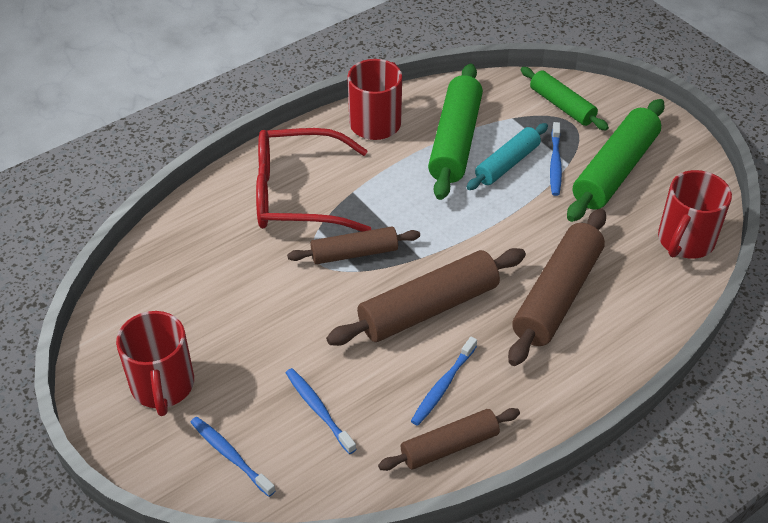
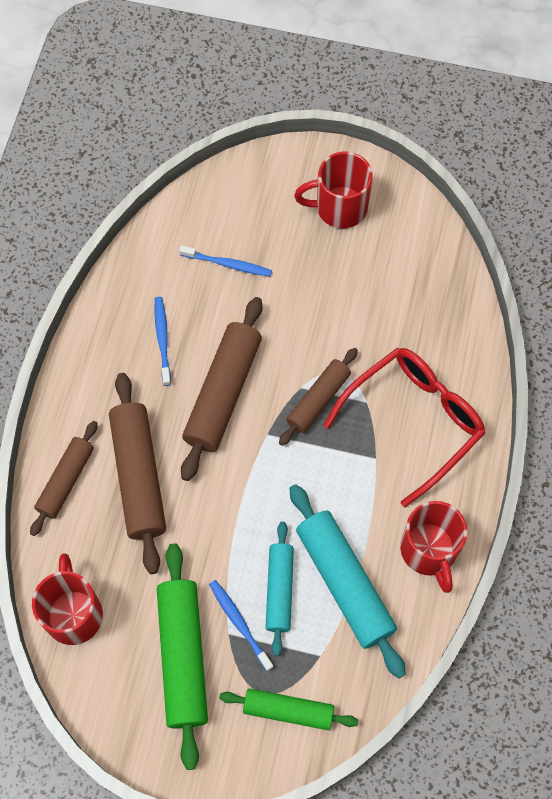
camera: 140 degrees right, 20 degrees up
(162, 386) = (339, 207): red mug -> red mug turned 45 degrees counterclockwise
(230, 455) = (252, 198): blue toothbrush -> none
(449, 446) = (124, 301): brown rolling pin -> brown rolling pin (66, 480)
(455, 141) = (344, 583): green rolling pin -> turquoise rolling pin

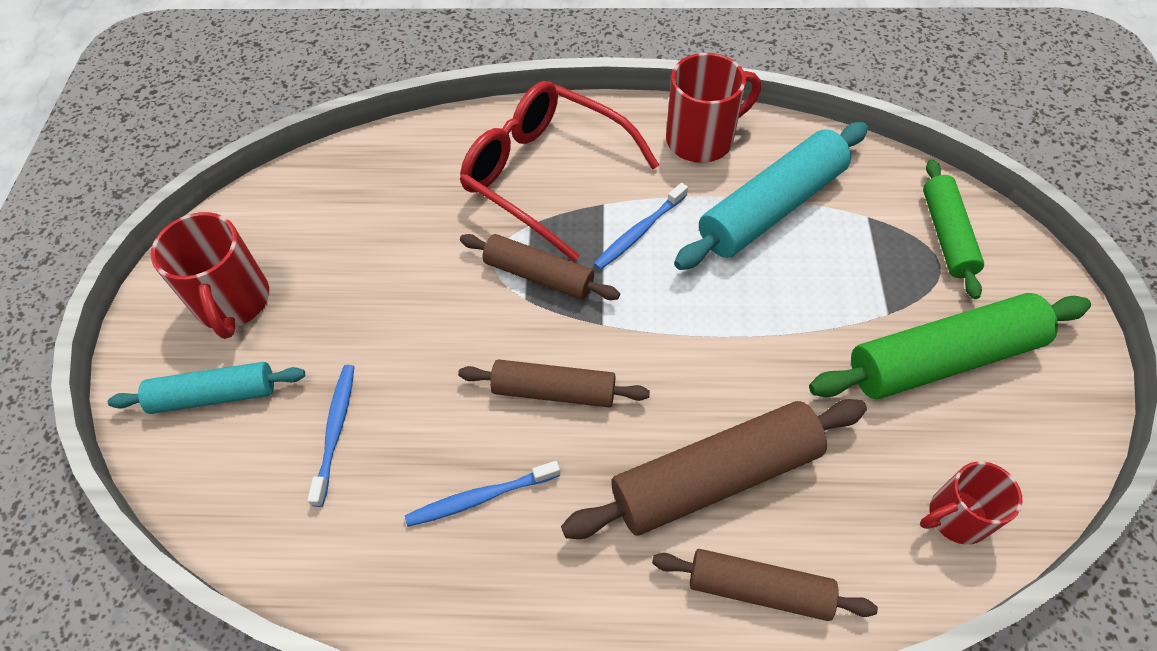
camera: 100 degrees left, 10 degrees down
(74, 613) = (955, 517): red mug -> red mug, size x0.66
(223, 393) = (554, 390): brown rolling pin -> brown rolling pin, size x0.62
(239, 623) = (869, 305): blue toothbrush -> blue toothbrush (639, 232)
(279, 590) = (808, 270): turquoise rolling pin -> turquoise rolling pin (214, 395)

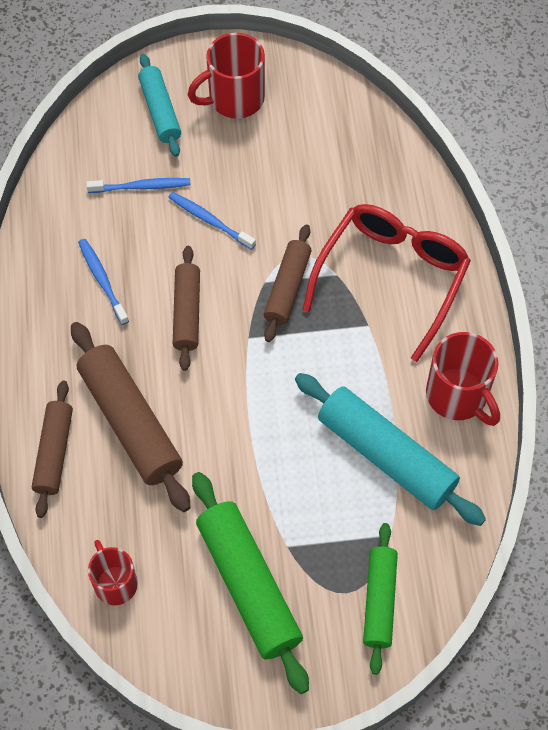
camera: 80 degrees right, 5 degrees up
(639, 232) = (341, 354): blue toothbrush -> blue toothbrush (209, 220)
(946, 235) = (379, 601): green rolling pin -> green rolling pin turned 75 degrees counterclockwise

